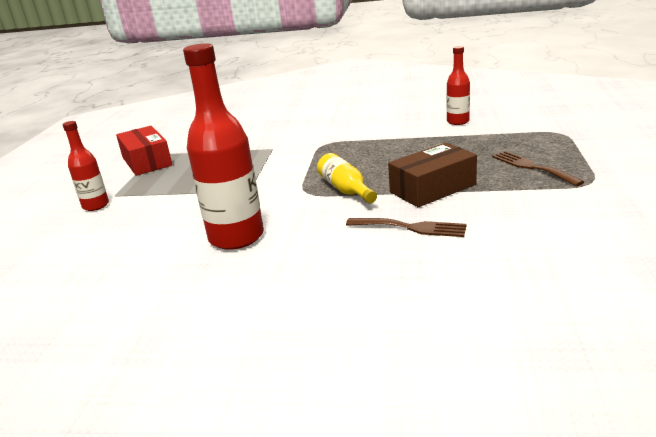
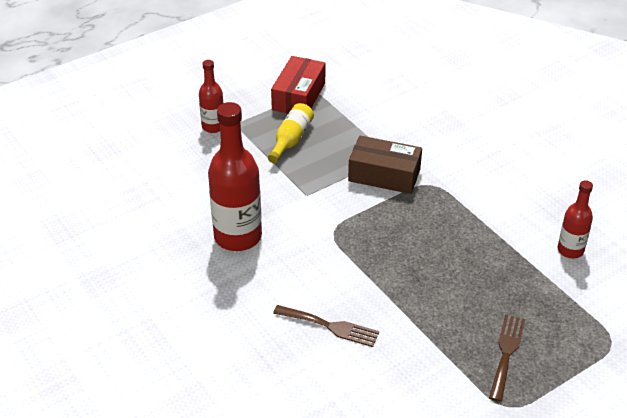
camera: 45 degrees right, 15 degrees up
(345, 190) = (357, 252): yellow bottle -> yellow bottle (291, 140)
(411, 227) = (330, 326): brown fork -> brown fork turned 45 degrees counterclockwise
(432, 188) = (406, 306): brown box -> brown box (384, 175)

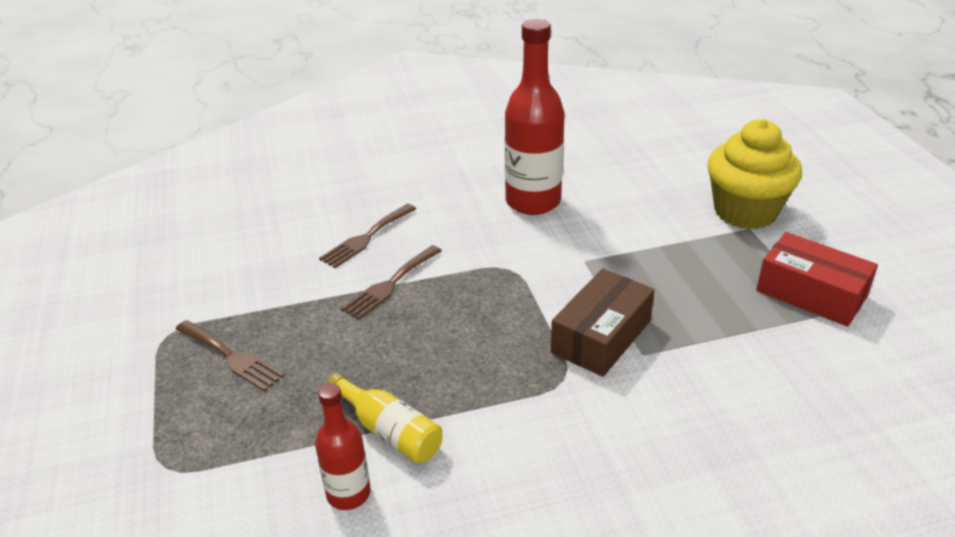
camera: 110 degrees right, 5 degrees down
(213, 127) = (745, 211): red bottle -> yellow cupcake
(291, 140) = (704, 268): yellow bottle -> yellow bottle (389, 431)
(383, 291) = (390, 284): none -> brown fork

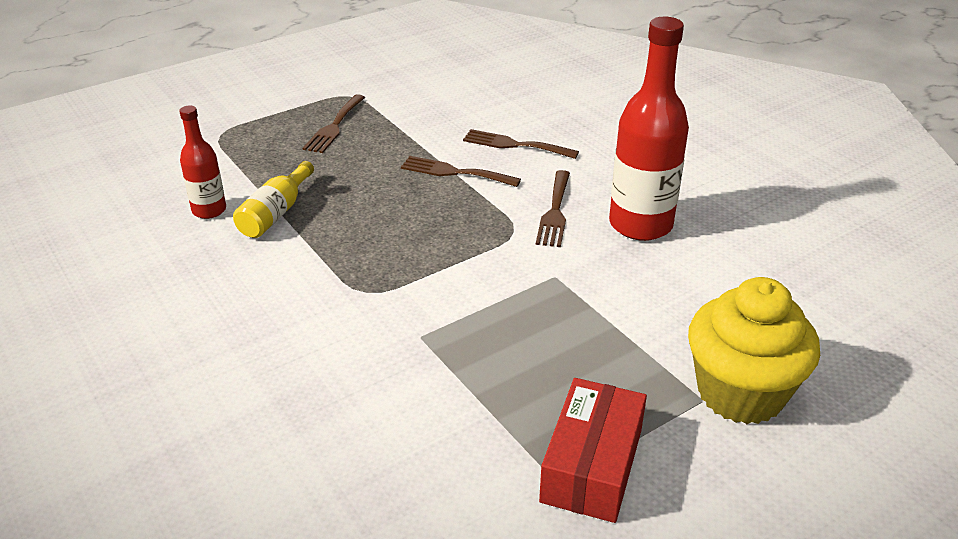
camera: 70 degrees right, 0 degrees up
(492, 240) = (555, 212): none -> brown fork
(601, 336) = (435, 305): brown box -> none

